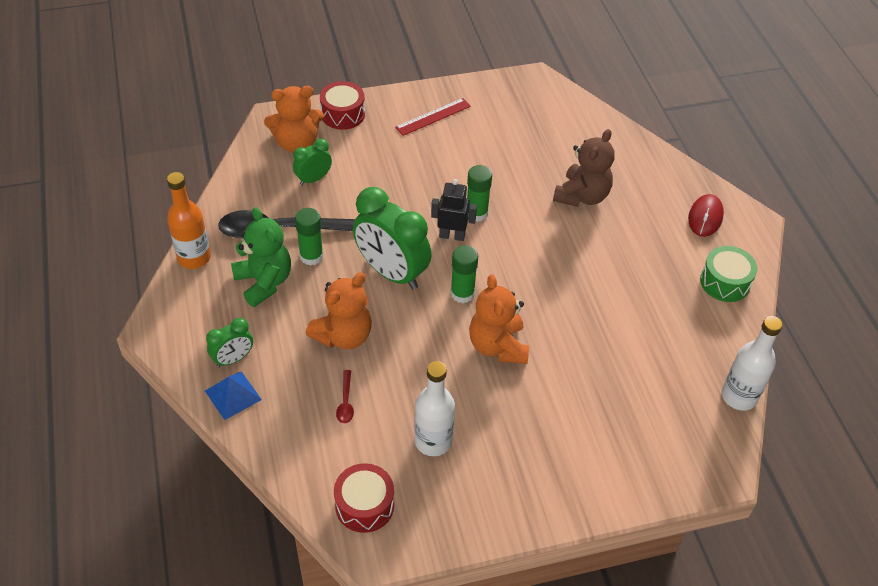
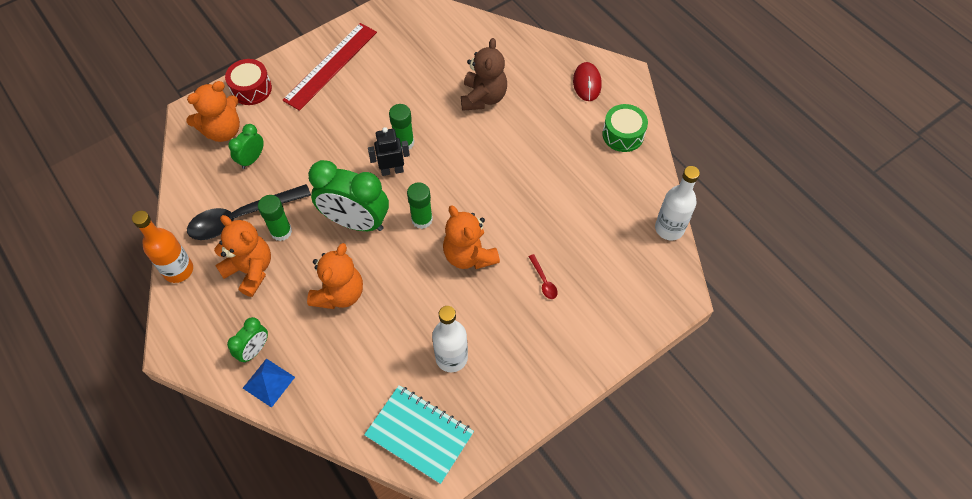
camera: 20 degrees left, 10 degrees up
(264, 282) = (250, 270): green teddy bear -> orange teddy bear
(345, 402) = (366, 351): red spoon -> red spoon (543, 281)
(364, 505) = (419, 434): red drum -> turquoise notebook
(433, 117) = (331, 66): red ruler -> red ruler, size x1.67

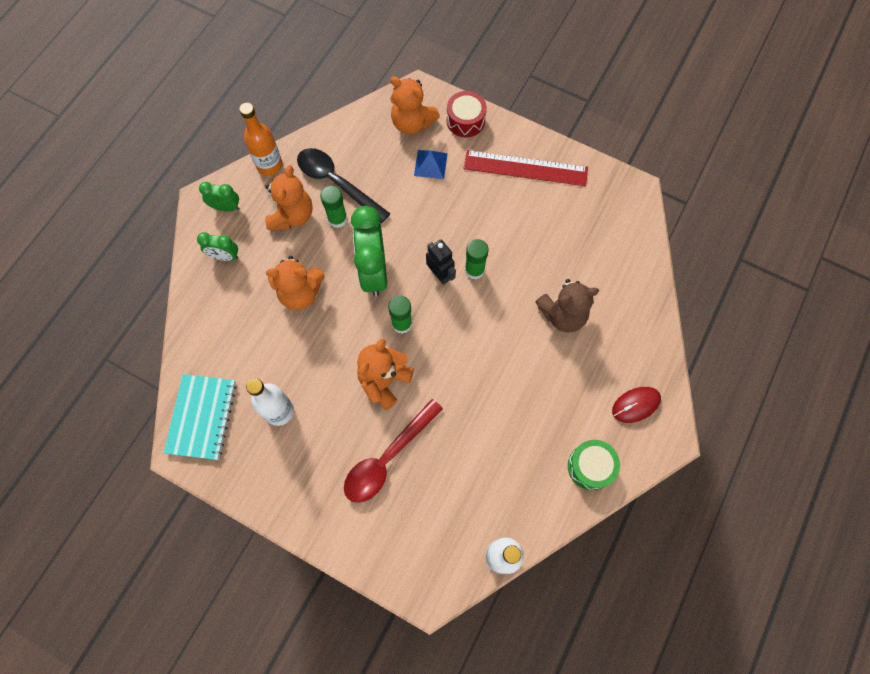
camera: 65 degrees right, 10 degrees up
(252, 159) = (395, 160): green clock -> green clock (226, 207)
(268, 382) = (202, 281): blue pyramid -> blue pyramid (430, 164)
(543, 281) = (387, 458): red spoon -> red spoon, size x2.40

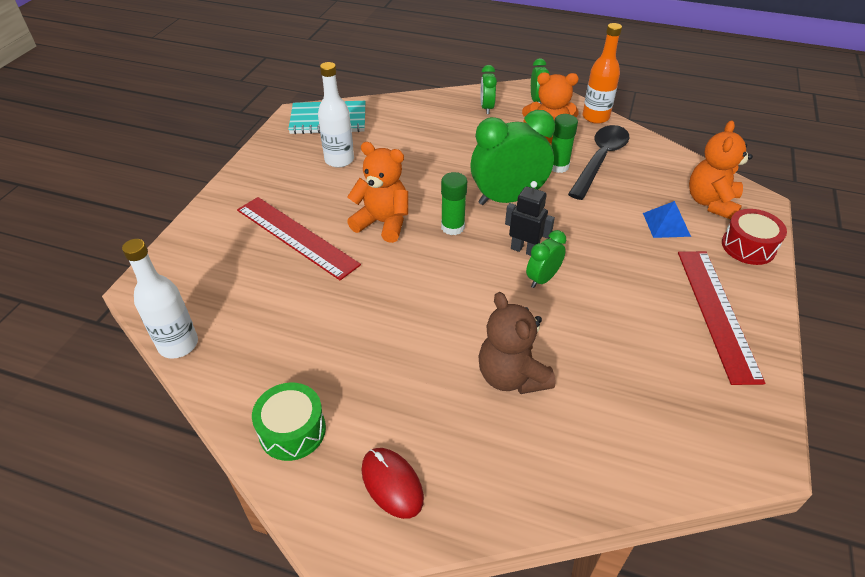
camera: 80 degrees right, 25 degrees down
(300, 293) = (465, 155): orange teddy bear -> none
(387, 458) = (296, 236): red spoon -> red ruler
(440, 274) = (524, 250): black robot -> black robot turned 105 degrees counterclockwise
(474, 270) = (542, 279): green glue stick -> green clock

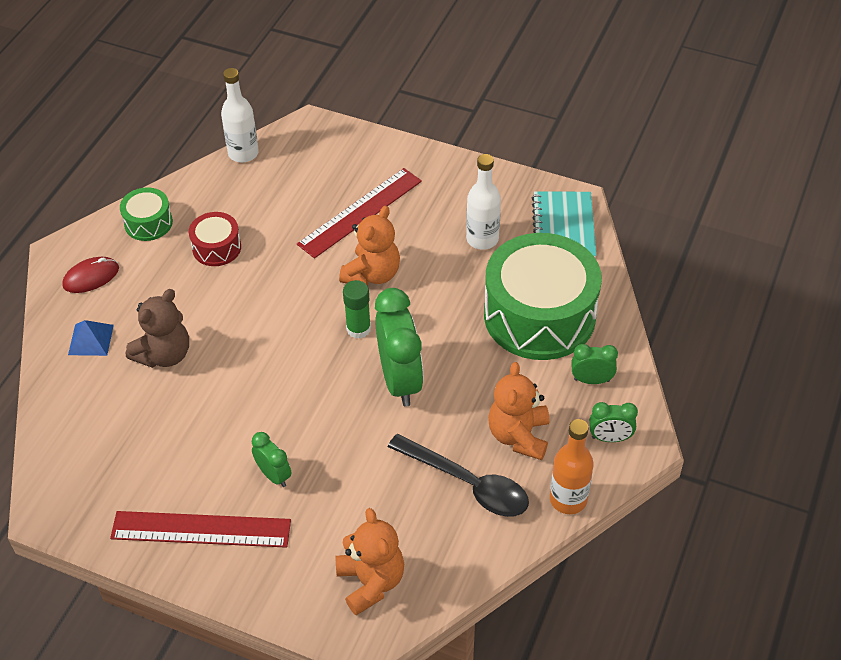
camera: 95 degrees right, 5 degrees up
(425, 130) = (539, 315): none -> green drum
(511, 376) = (164, 354): brown teddy bear -> brown teddy bear turned 150 degrees clockwise
(524, 250) = (316, 384): black robot -> none
(542, 279) = (272, 393): green clock -> green clock (274, 475)
(558, 166) = (457, 437): green glue stick -> none
(666, 224) = (338, 522): blue pyramid -> blue pyramid (91, 340)
(711, 203) = (371, 582): orange teddy bear -> orange teddy bear turned 45 degrees clockwise
(748, 247) = (289, 594): red drum -> red drum (216, 248)

